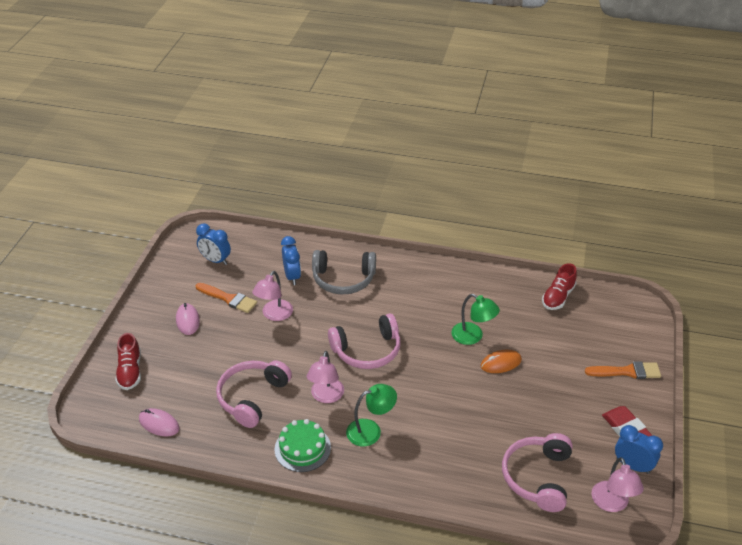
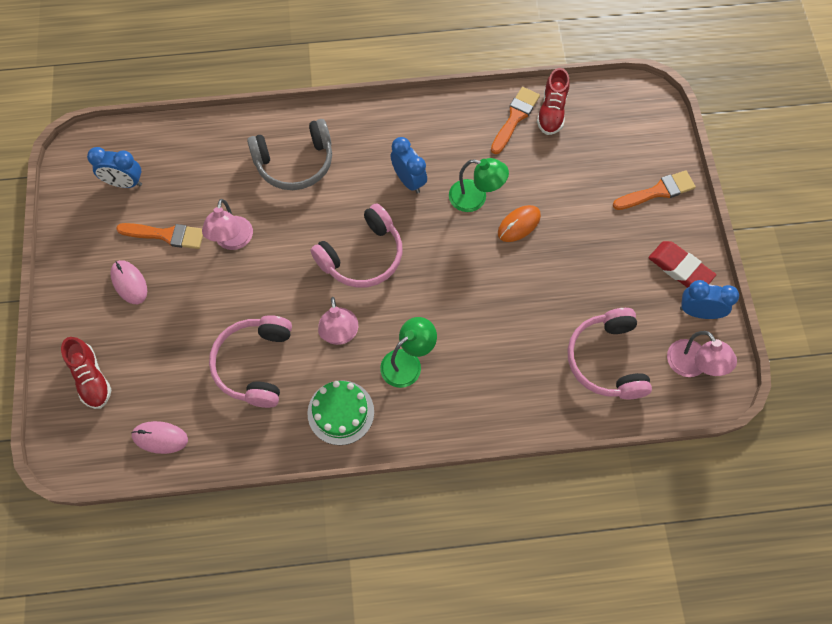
camera: 20 degrees left, 25 degrees up
(292, 276) = (231, 178): blue clock -> blue clock (409, 180)
(526, 293) = (515, 118): none -> orange brush

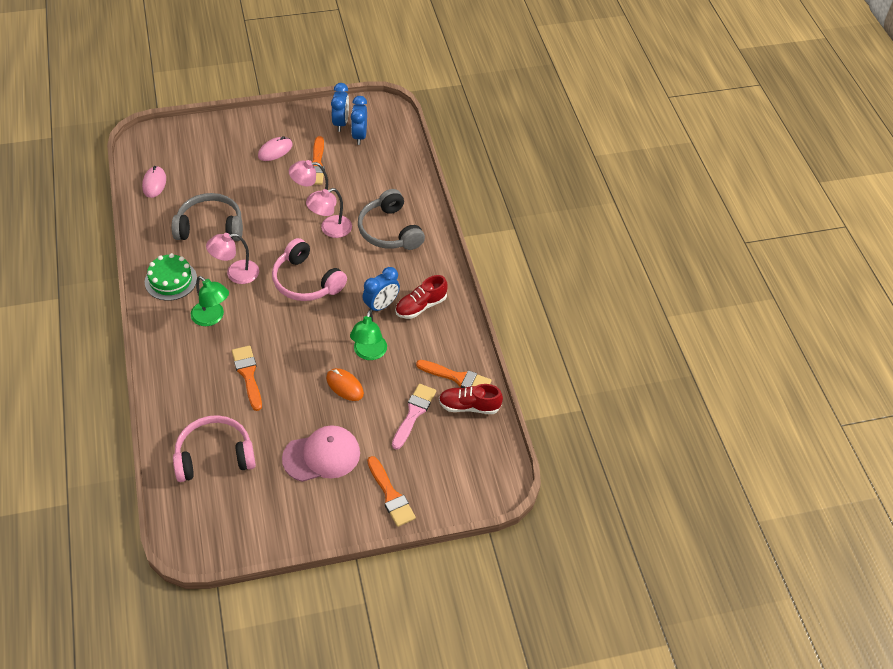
camera: 80 degrees right, 15 degrees down
(91, 378) = (200, 142): red shoe -> red shoe (420, 306)
(254, 364) = (210, 227): pink headphones -> grey headphones
(496, 323) = (248, 374): none -> orange brush
(558, 162) = (413, 413): none -> pink brush
(609, 252) = (322, 456): none -> pink cap
(680, 268) = (308, 514): red eraser -> none
(692, 366) = (209, 523): pink lamp -> pink lamp (330, 229)
(698, 312) = (263, 529): blue clock -> blue clock (341, 123)

